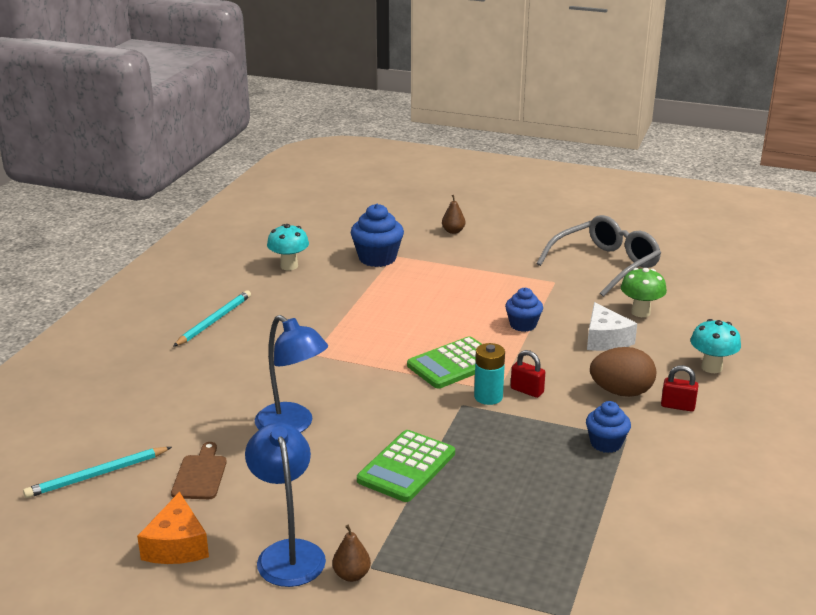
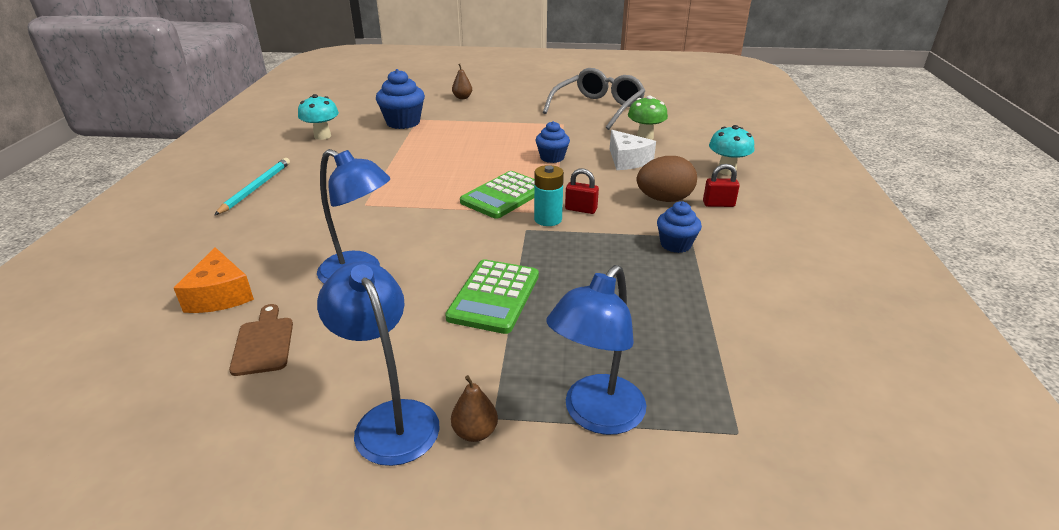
camera: 15 degrees left, 5 degrees up
(97, 475) = (132, 365): turquoise pencil -> none
(177, 545) = (245, 436): orange cheese -> orange cheese (220, 295)
(454, 581) = (596, 415): none -> blue lamp

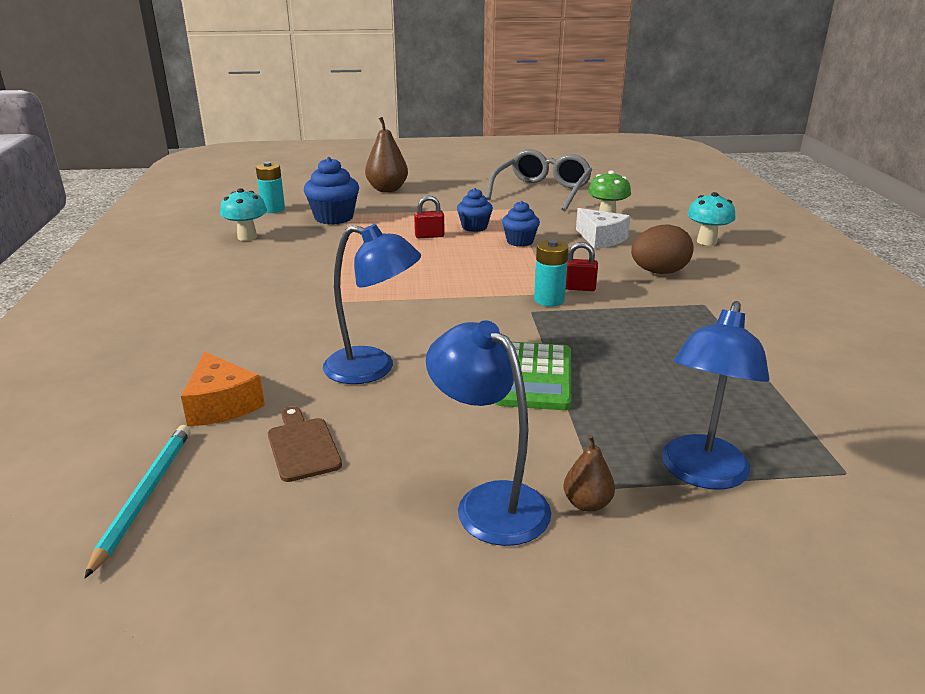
camera: 10 degrees left, 5 degrees down
(256, 188) = (199, 294): turquoise pencil -> turquoise pencil (144, 496)
(357, 111) = (273, 209): none -> turquoise battery
(462, 98) = (387, 189): brown pear -> brown pear, size x1.85
(504, 196) = (489, 281): green calculator -> none
(675, 244) = (693, 312): blue cupcake -> blue cupcake (474, 227)
(718, 204) = (715, 272): red padlock -> red padlock (429, 236)

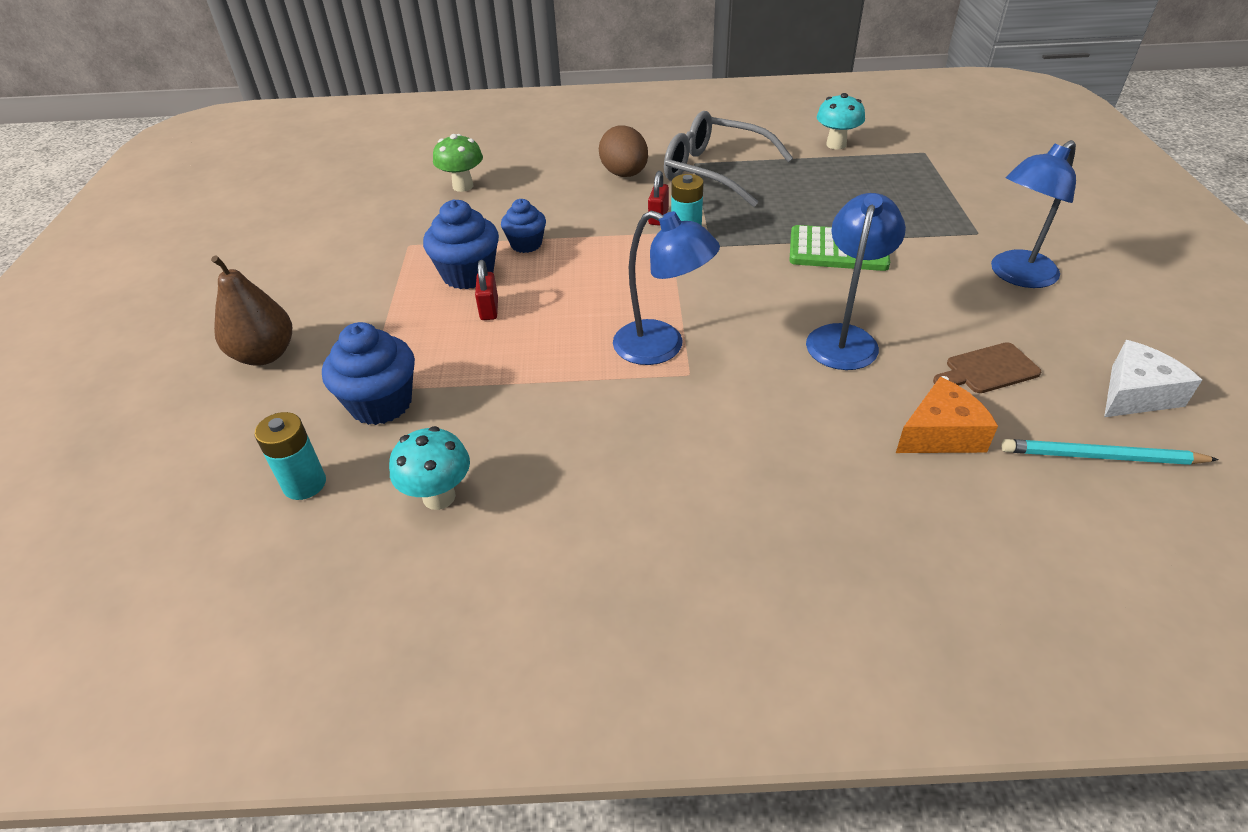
camera: 85 degrees left, 15 degrees up
(474, 227) = (468, 274): blue cupcake -> blue cupcake, size x1.57
(542, 192) = (352, 221): grey glasses -> grey glasses (714, 171)
(587, 504) = (998, 238): brown pear -> none
(601, 239) = (531, 195): white cheese -> white cheese (1135, 394)
(701, 474) = (946, 196): blue lamp -> blue lamp (662, 347)
(706, 241) = (553, 143): turquoise mushroom -> turquoise mushroom (836, 144)

